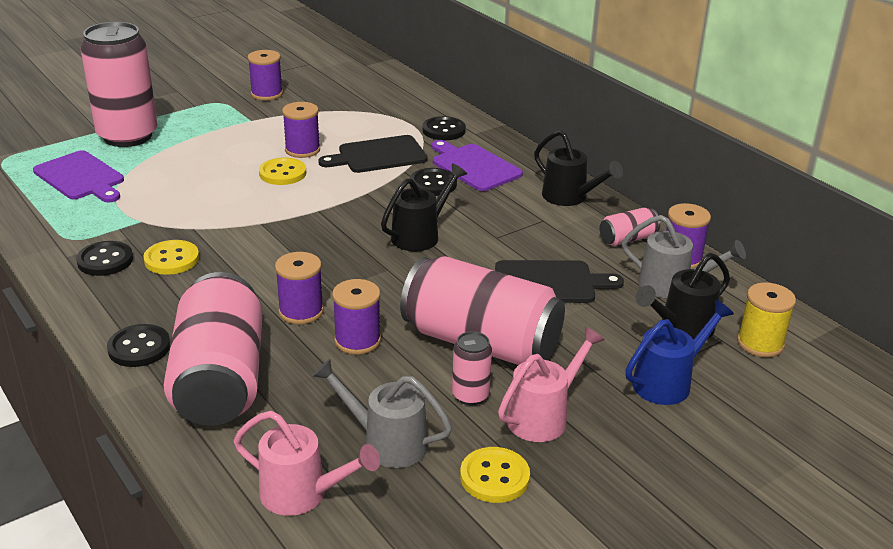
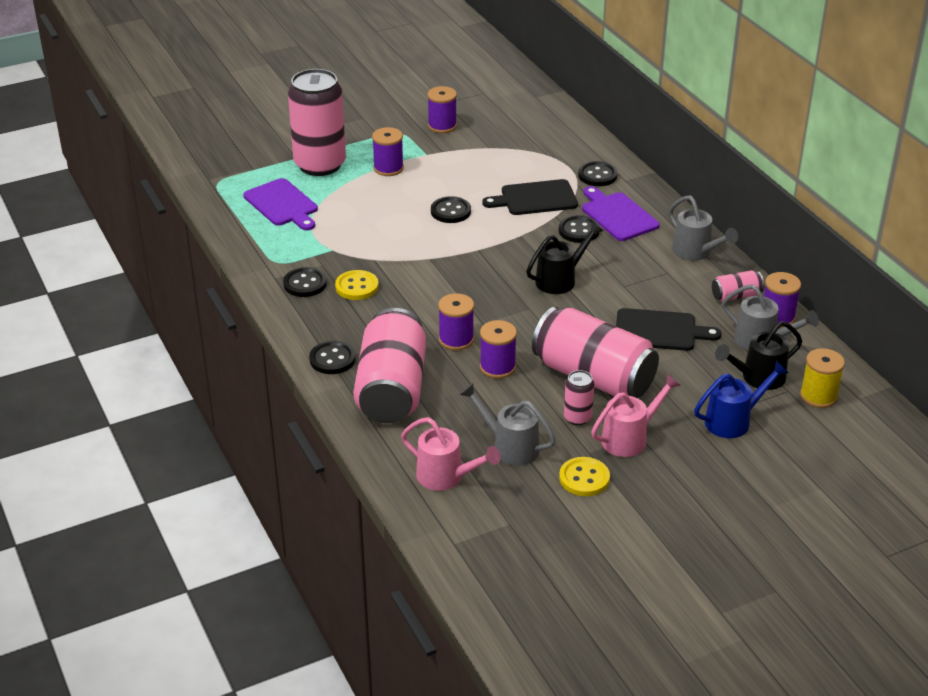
camera: 10 degrees right, 5 degrees up
(282, 173) = (450, 211): yellow button -> black button
(302, 150) = (469, 188): purple spool -> purple spool (388, 168)
(570, 198) = (696, 252): black watering can -> grey watering can

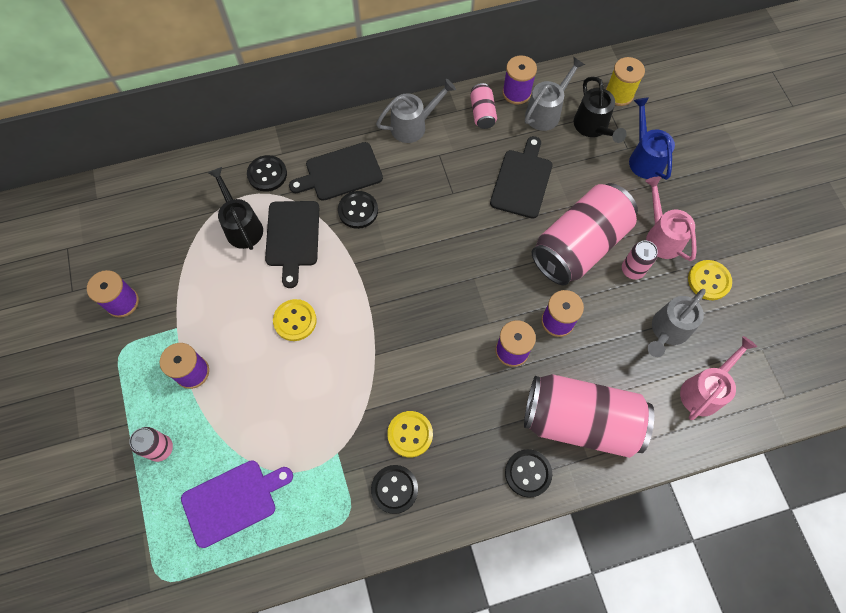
camera: 80 degrees left, 30 degrees up
(320, 165) = (160, 448): pink can -> pink can, size x0.44
(450, 211) = (295, 320): black button -> yellow button
(560, 279) = (433, 242): black watering can -> black watering can (242, 226)
(617, 215) = (340, 173): purple cutting board -> black cutting board

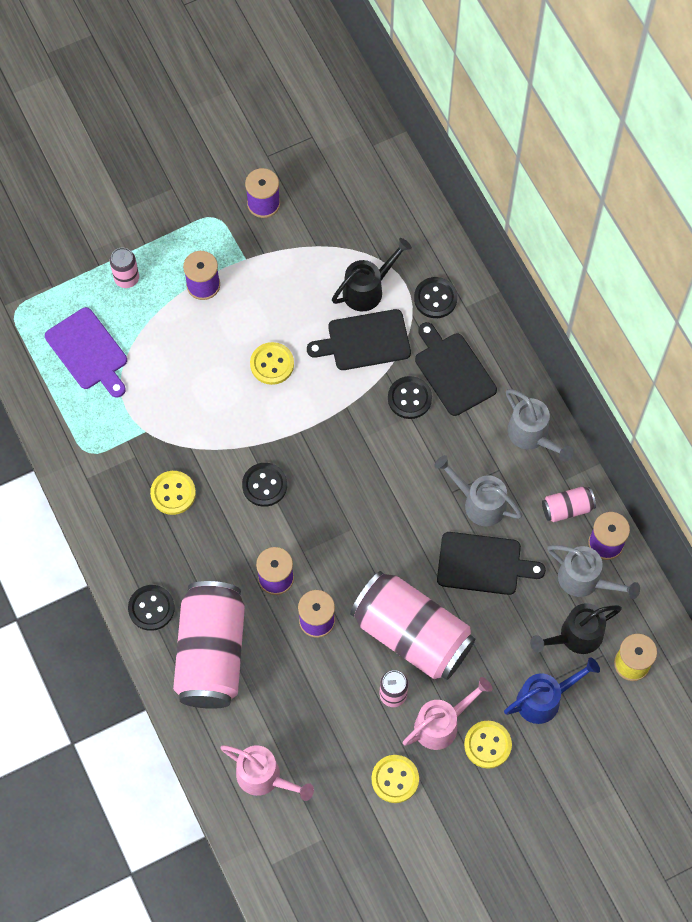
camera: 80 degrees right, 0 degrees up
(394, 489) = (118, 488): black button -> black button (264, 485)
(667, 331) = (325, 735): grey watering can -> grey watering can (479, 502)
(681, 205) = (487, 745): none -> yellow button

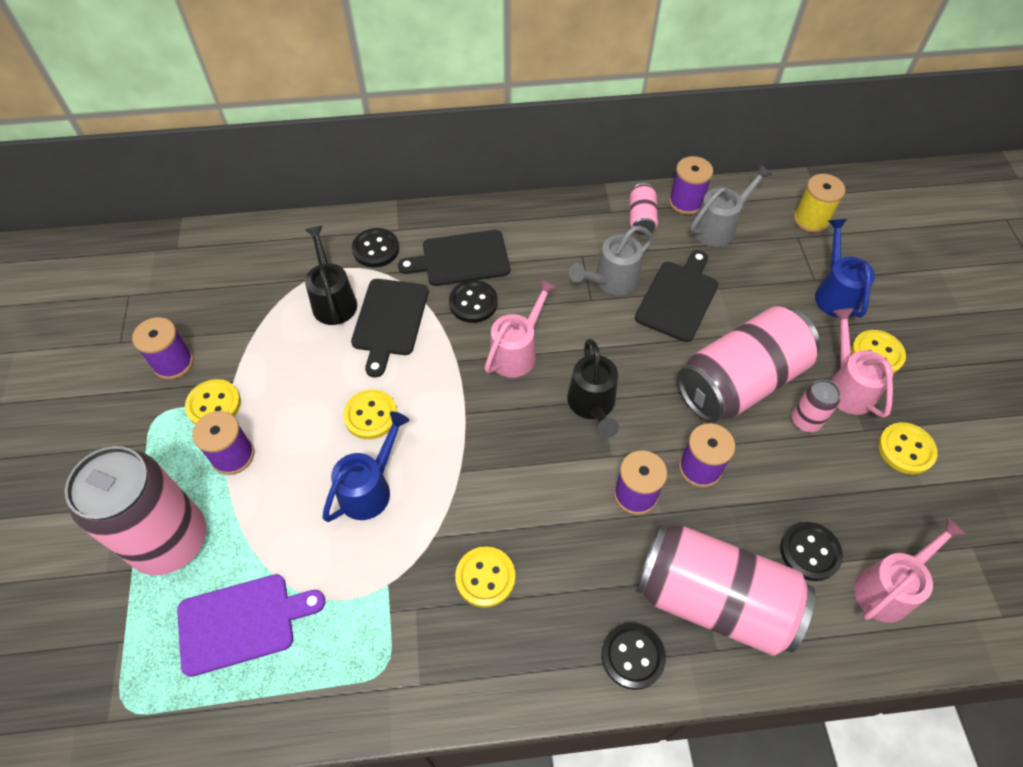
camera: 70 degrees left, 10 degrees down
(126, 278) = (170, 540): pink can -> pink can, size x2.29
(212, 389) = (370, 488): none -> blue watering can
(239, 251) = (214, 405): none -> yellow button
(264, 485) = (515, 470): black button -> black button (810, 552)
(373, 450) = (517, 351): none -> pink watering can
(532, 436) = (557, 221): grey watering can -> none
(575, 636) = (774, 251): black watering can -> black watering can (592, 406)

